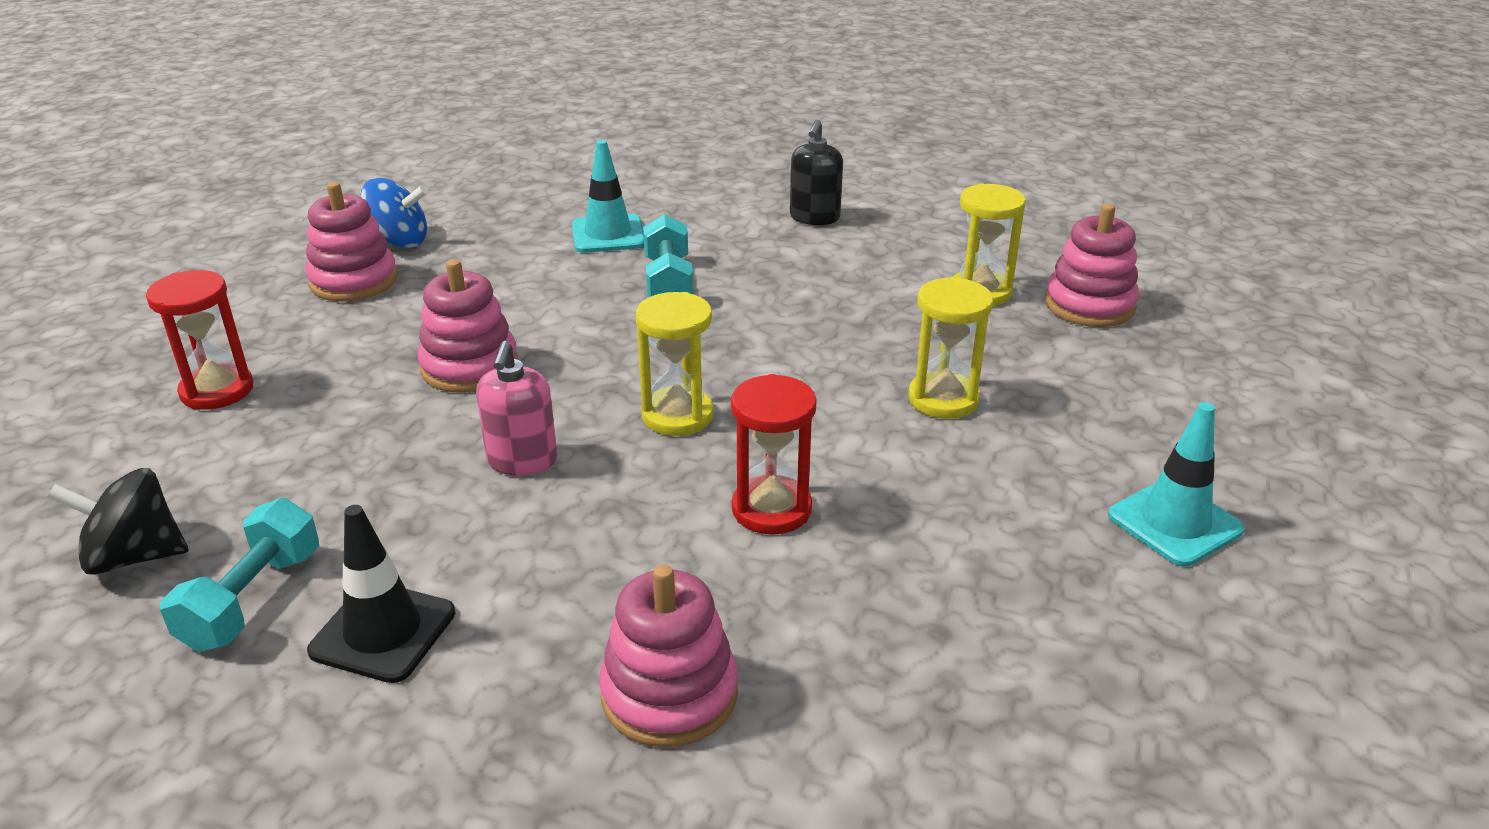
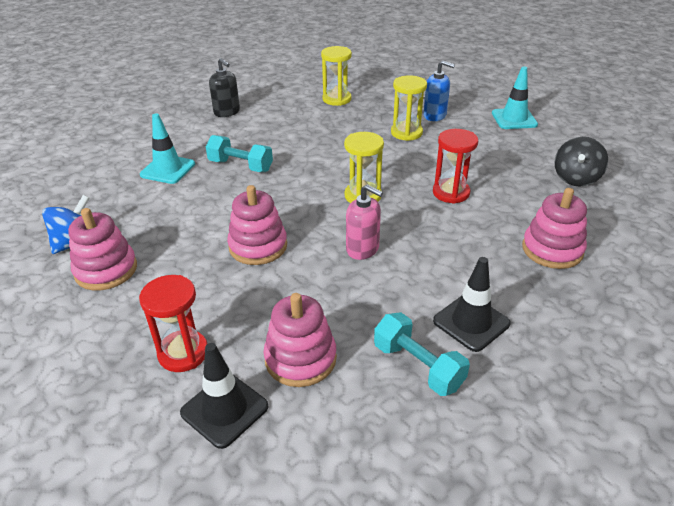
camera: 60 degrees left, 5 degrees up
(123, 456) = (224, 409): none -> black traffic cone
(134, 556) = (345, 414): black spinning top -> black spinning top (576, 178)
(1054, 413) = (435, 115): none -> blue soap dispenser
(1089, 305) = (370, 83): pink stacking toy -> pink stacking toy (300, 358)

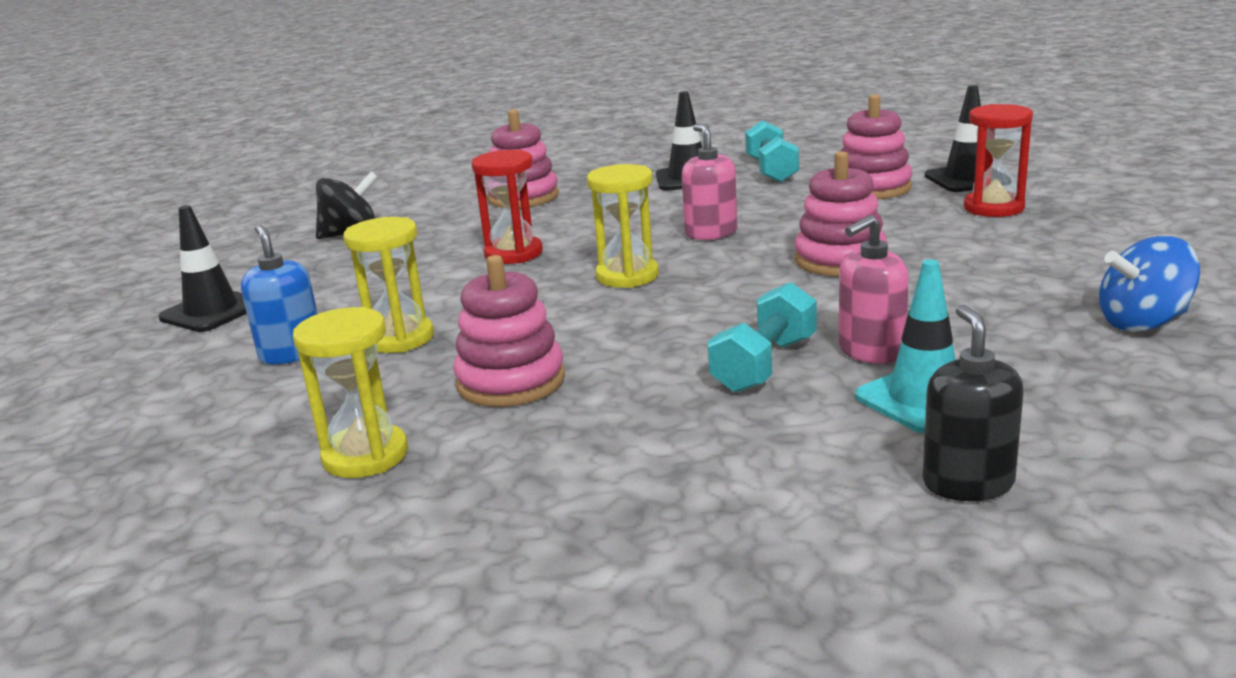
camera: 140 degrees left, 15 degrees down
(106, 270) = (1085, 281): pink stacking toy -> pink stacking toy (511, 381)
(201, 185) = (871, 351): none -> pink soap dispenser
(227, 112) = (663, 515): black soap dispenser -> black soap dispenser (967, 483)
(241, 166) = (764, 365): turquoise dumbbell -> turquoise dumbbell turned 60 degrees clockwise
(514, 119) = (211, 311): turquoise traffic cone -> black traffic cone

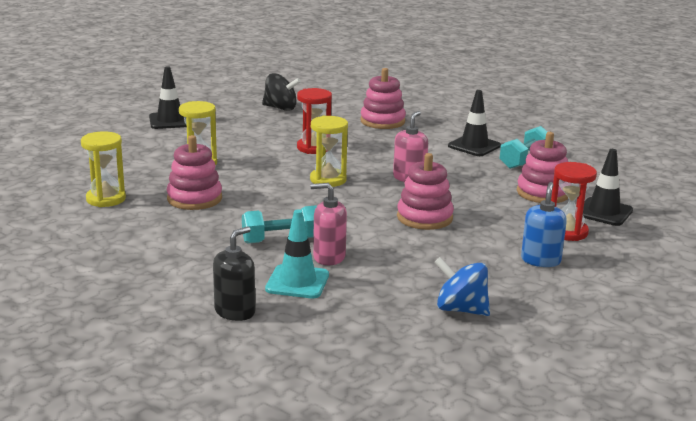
camera: 40 degrees right, 0 degrees up
(291, 353) = (159, 151): blue soap dispenser -> blue soap dispenser (540, 260)

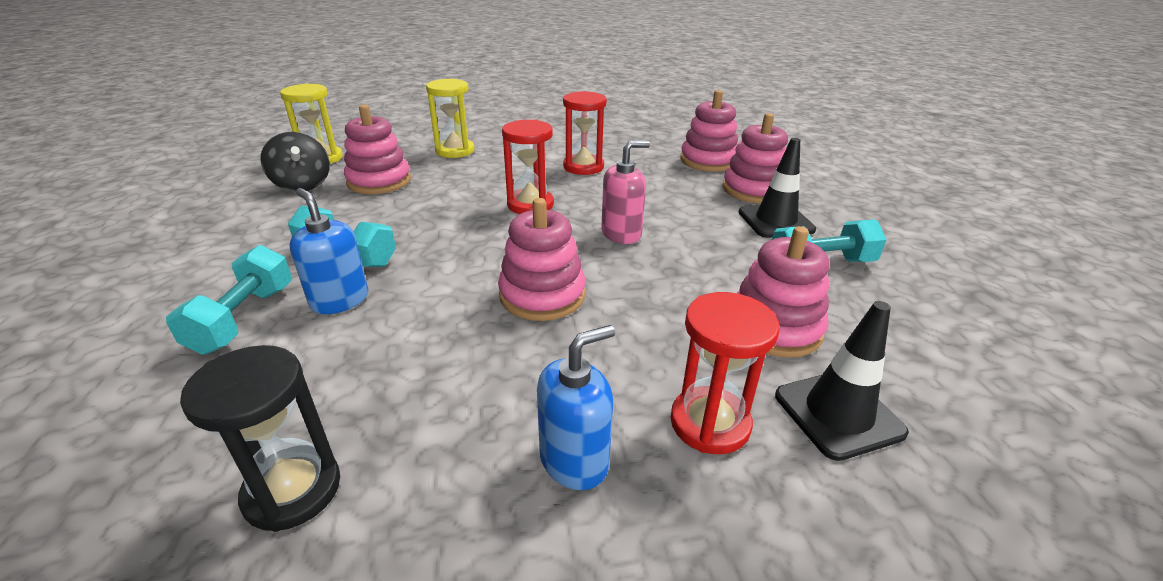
camera: 40 degrees right, 10 degrees up
(170, 121) = (512, 110): black traffic cone -> none
(235, 311) = (117, 326): black soap dispenser -> none
(280, 108) = (627, 122): black spinning top -> black spinning top (302, 185)
(297, 282) = (244, 318): turquoise traffic cone -> turquoise dumbbell
(328, 180) = (530, 205): yellow hourglass -> red hourglass
(329, 257) = (339, 300): pink soap dispenser -> blue soap dispenser
(437, 132) = (753, 190): none -> pink stacking toy
(461, 309) = (292, 490): blue spinning top -> black hourglass

